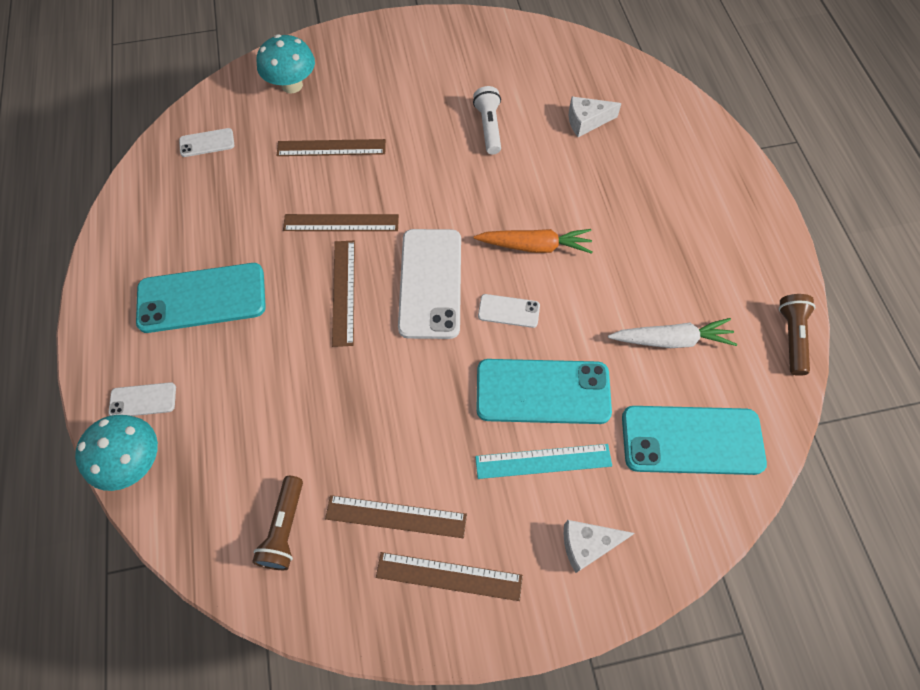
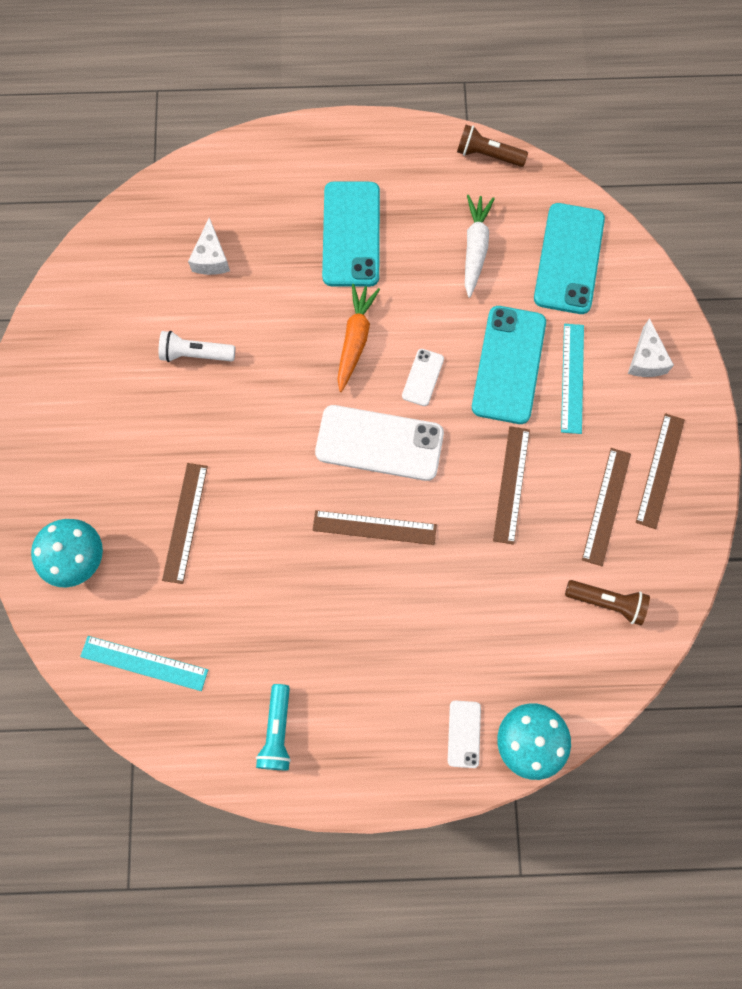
camera: 80 degrees left, 10 degrees up
(148, 246) = (277, 731): none -> turquoise flashlight
(202, 298) = (356, 672): turquoise phone -> turquoise phone (351, 234)
(207, 143) = (144, 663): white phone -> turquoise ruler
(341, 222) = (289, 522): brown ruler -> brown ruler (511, 484)

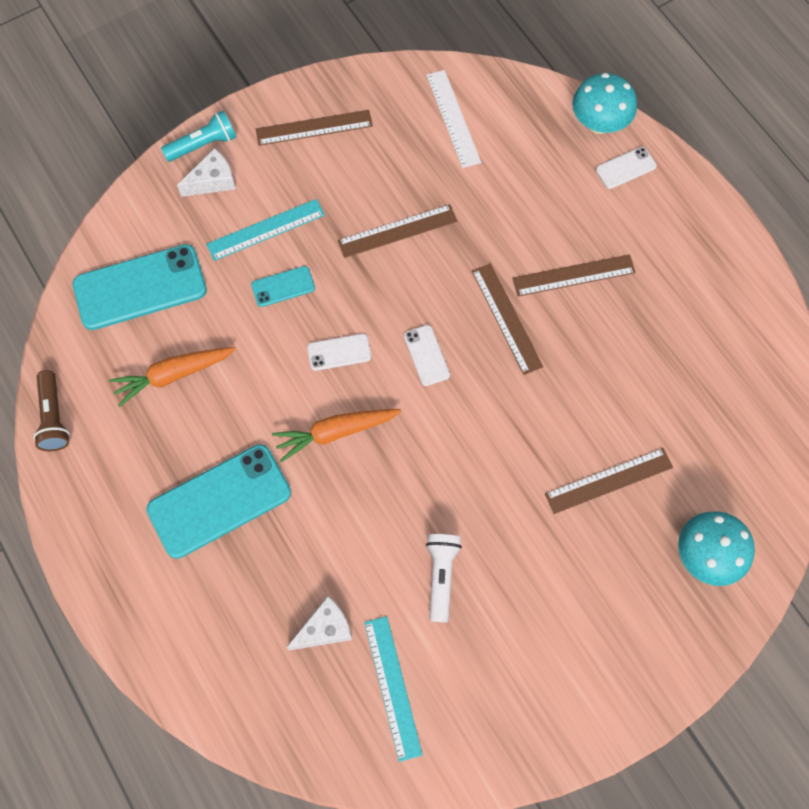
camera: 120 degrees left, 5 degrees down
(144, 663) = (749, 438): turquoise ruler -> turquoise ruler (393, 687)
(196, 354) = (441, 576): white flashlight -> white flashlight turned 150 degrees counterclockwise
(277, 731) = (722, 300): turquoise flashlight -> turquoise flashlight (203, 144)
(379, 443) = (426, 355): white phone -> white phone, size x0.48
(475, 248) = (173, 375): white carrot -> orange carrot
(508, 365) = (283, 287): turquoise phone -> turquoise phone, size x0.48
(606, 506) = (371, 152): brown ruler -> brown ruler (573, 275)
(606, 602) = (453, 118): brown flashlight -> white ruler

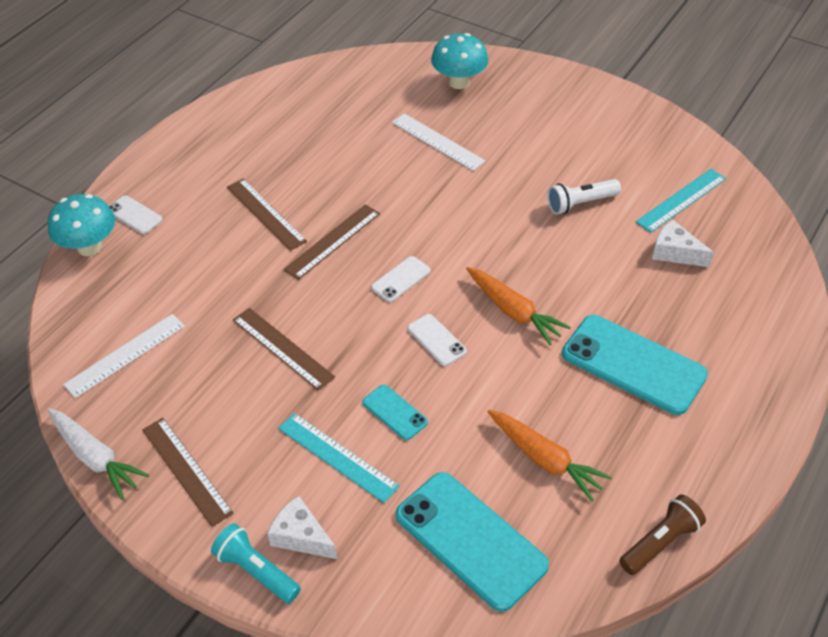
camera: 115 degrees left, 20 degrees down
(360, 75) = (95, 457): none -> white carrot
(609, 481) = (438, 141): brown ruler -> white ruler

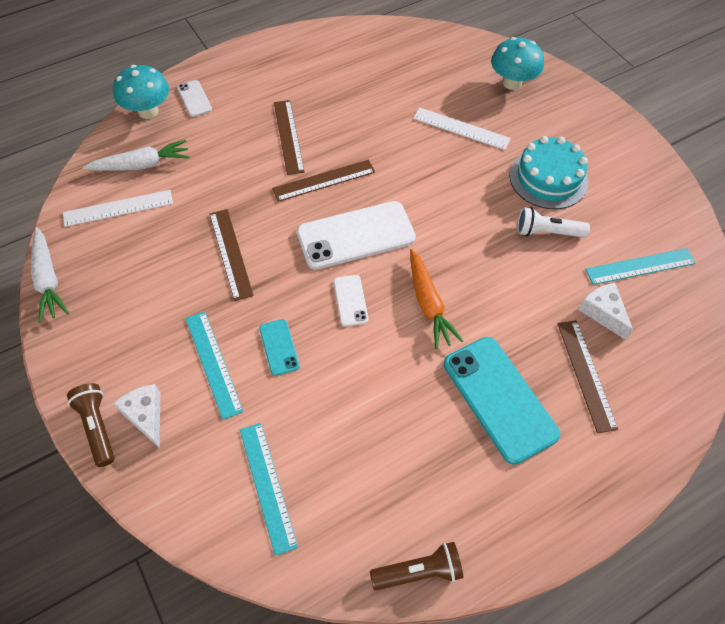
camera: 25 degrees right, 10 degrees up
(121, 302) = (141, 165): none -> white carrot
(186, 470) = (101, 320): brown ruler -> brown ruler (585, 374)
(256, 571) = (97, 427): turquoise flashlight -> brown flashlight
(401, 279) = (356, 235): white phone -> white phone, size x2.09
(438, 141) = (461, 128): white ruler -> white ruler turned 45 degrees counterclockwise
(470, 540) = (267, 486): turquoise phone -> turquoise ruler
(545, 459) = (371, 447): orange carrot -> none
(550, 156) = (548, 178): none -> turquoise cake

